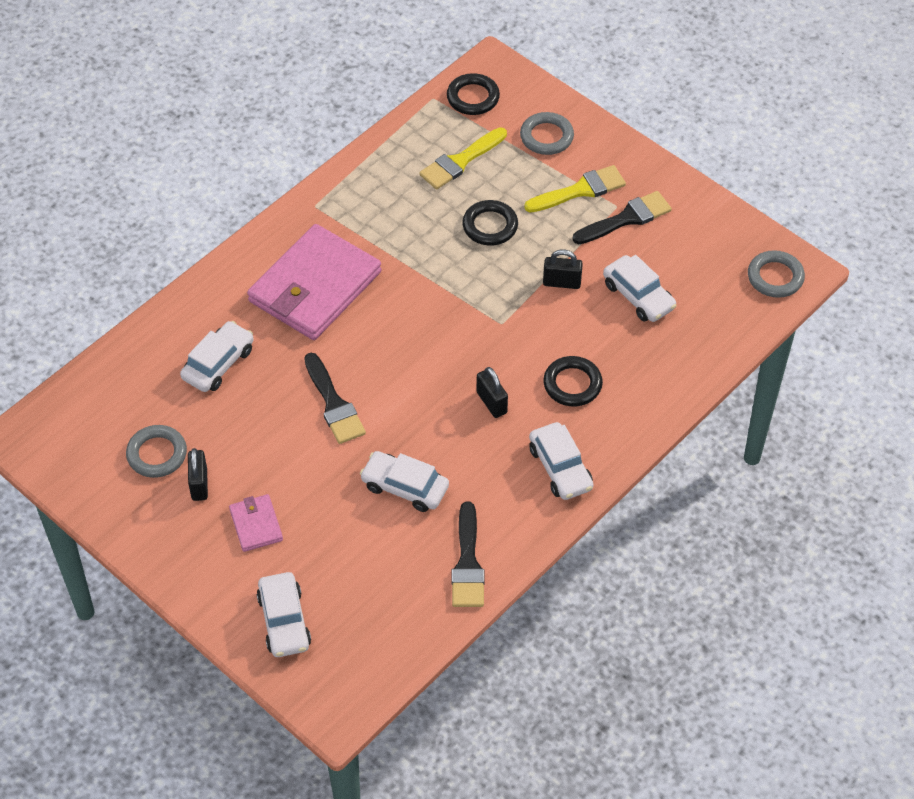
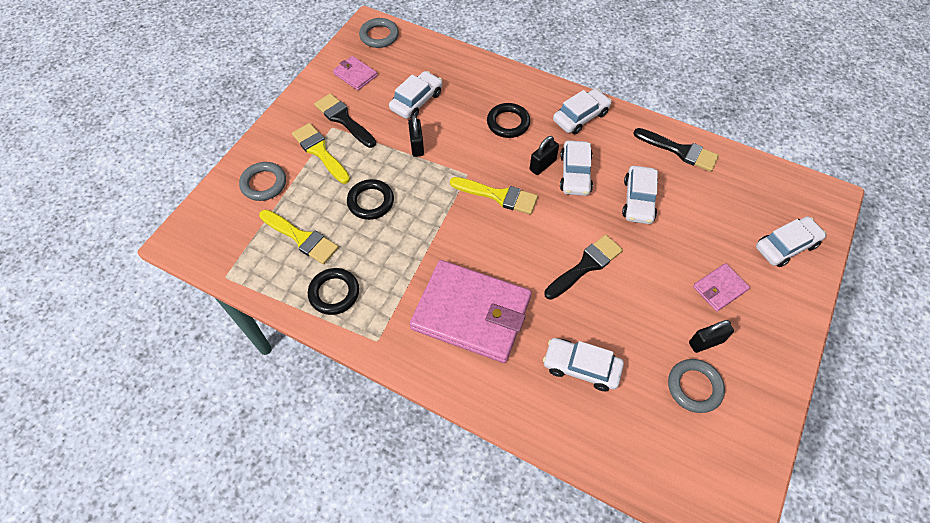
camera: 105 degrees left, 5 degrees up
(459, 346) = (498, 196): none -> yellow brush
(467, 433) = (575, 174): none -> white car
(467, 563) = (679, 151): black brush -> black brush turned 45 degrees clockwise
(473, 97) = (222, 245): black ring -> black ring (334, 293)
(703, 241) = (355, 75): none -> pink wallet

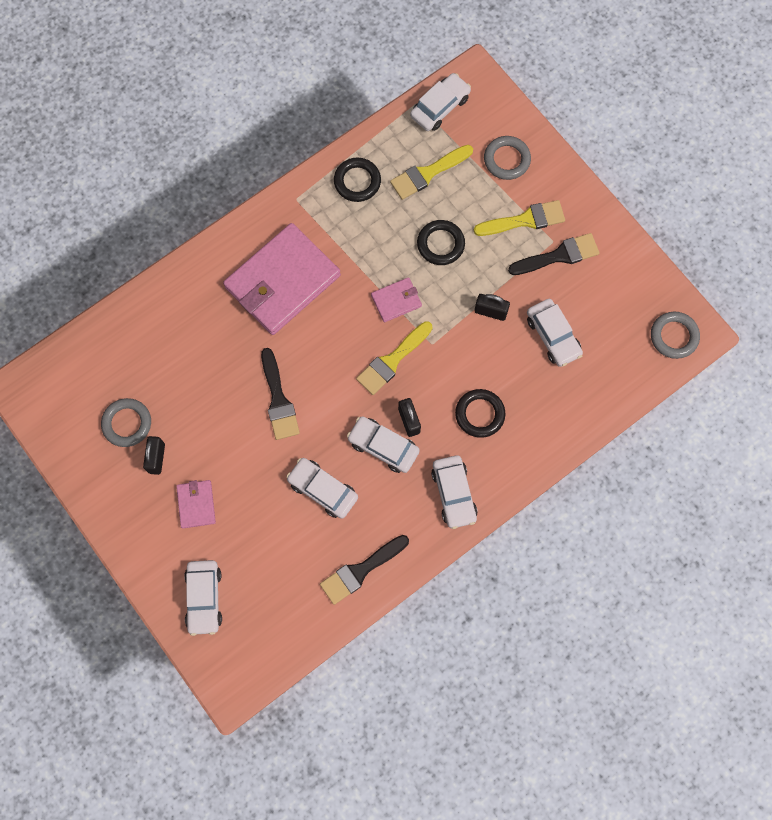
camera: 115 degrees right, 15 degrees up
(355, 75) = (620, 289): pink wallet -> pink wallet (396, 300)
(581, 367) = (190, 344): white car -> white car (440, 107)

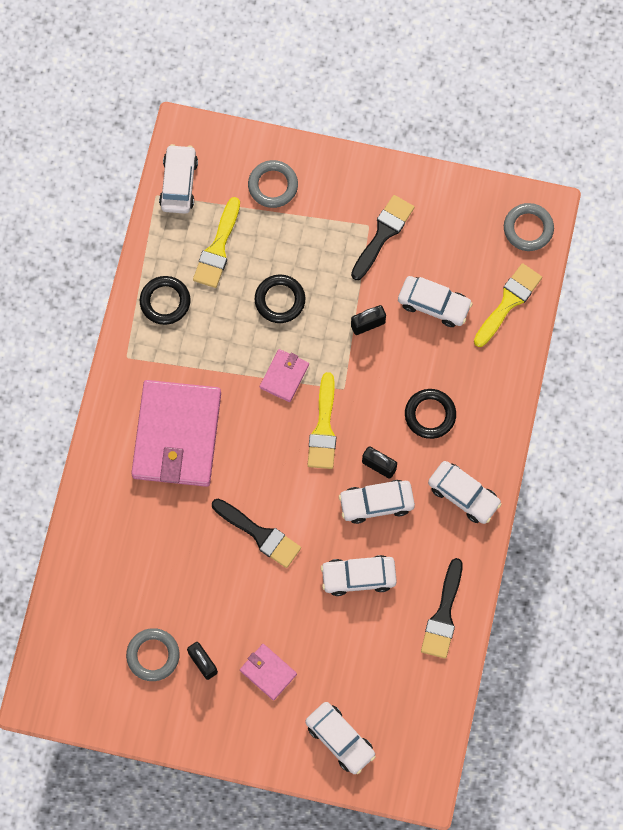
camera: 40 degrees left, 0 degrees up
(524, 220) = (331, 225): yellow brush -> yellow brush (508, 302)

